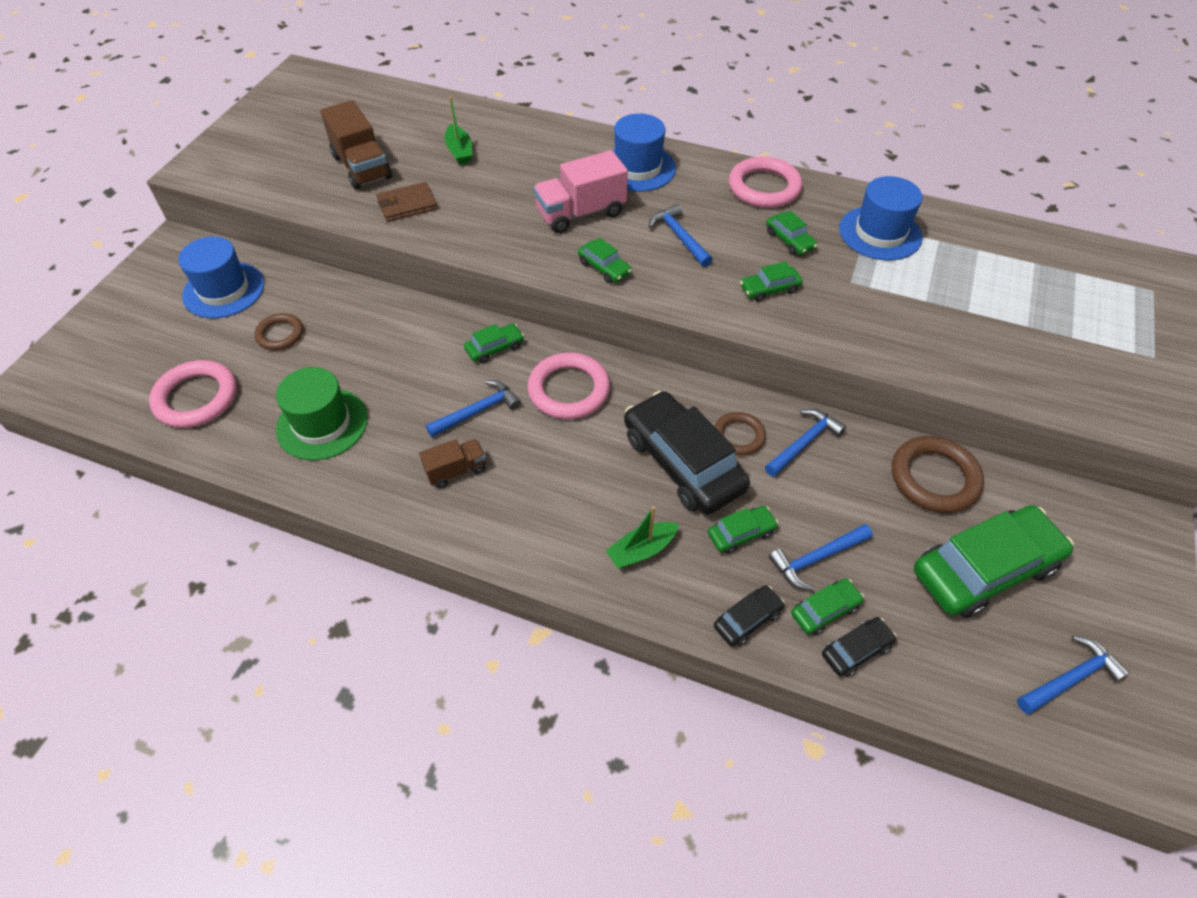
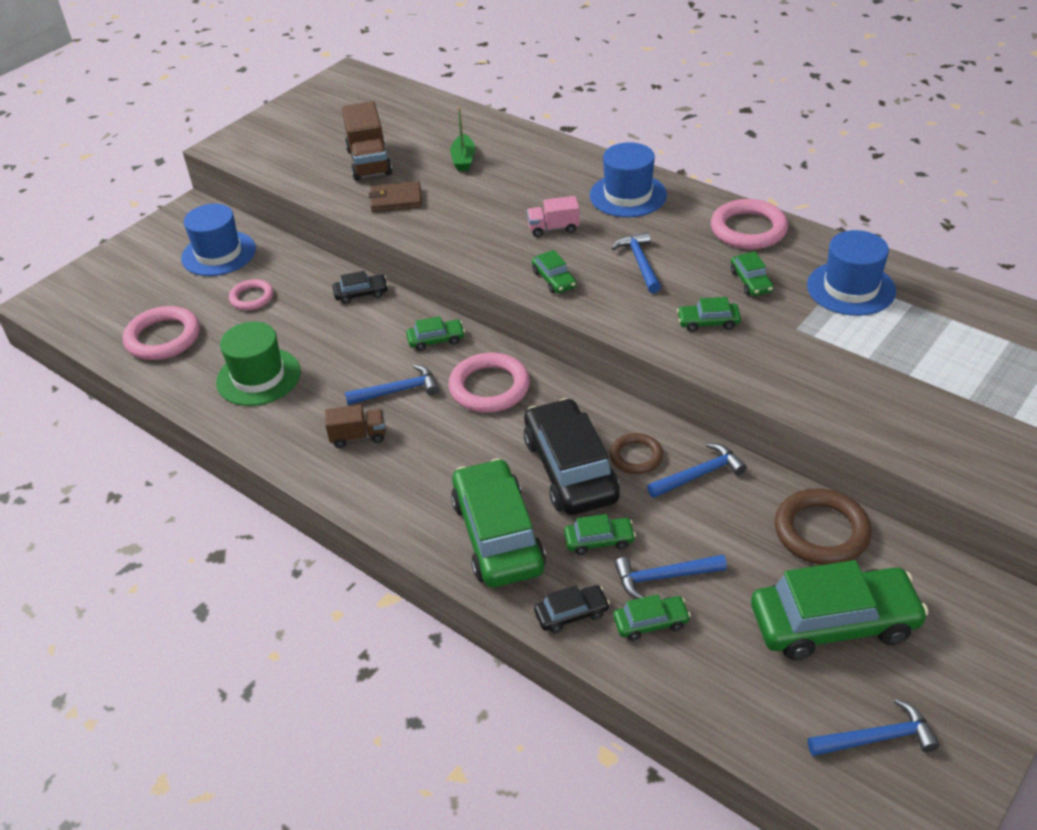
camera: 20 degrees right, 10 degrees down
(280, 334) = (252, 297): brown ring -> pink ring
(581, 213) = (553, 228): pink truck -> pink truck, size x0.58
(641, 550) = (497, 535): green boat -> green car
(856, 650) = (666, 663): black car -> black car (361, 293)

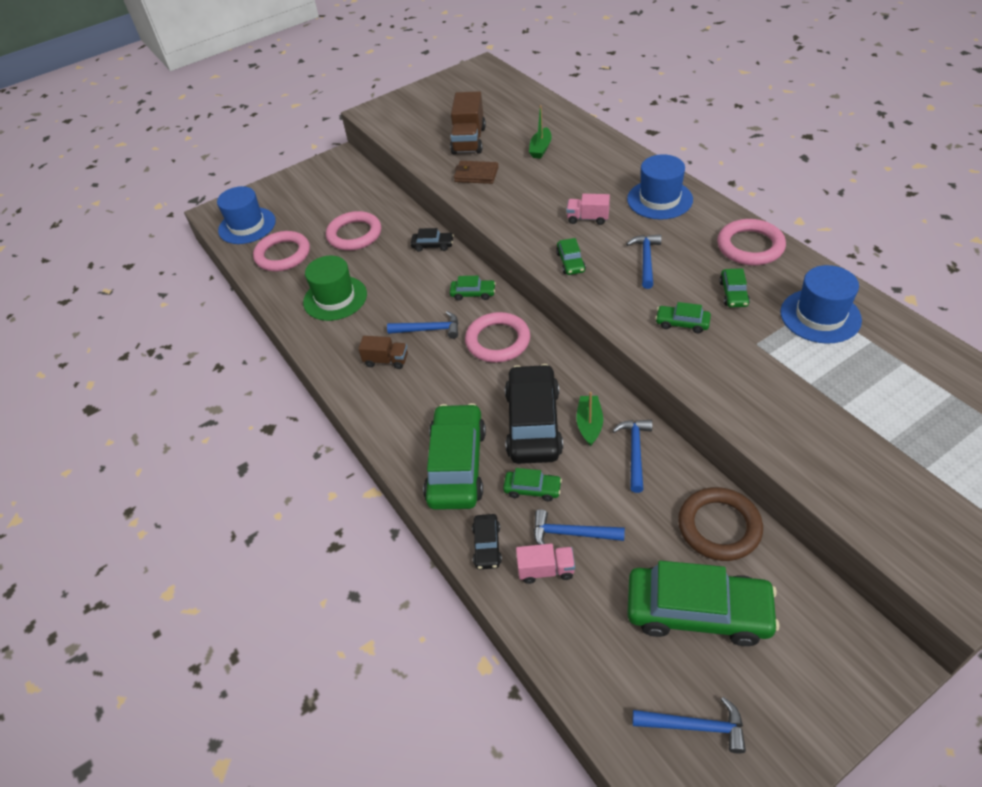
camera: 20 degrees right, 5 degrees up
(218, 253) = (345, 196): blue hat -> blue hat (247, 226)
(252, 297) = (354, 234): pink ring -> pink ring, size x1.64
(571, 614) = (487, 545): black car -> black car turned 90 degrees clockwise
(636, 456) = (589, 424): brown ring -> green boat
(651, 623) = (546, 570): green car -> pink truck
(699, 475) = (635, 452): blue hammer -> blue hammer turned 75 degrees counterclockwise

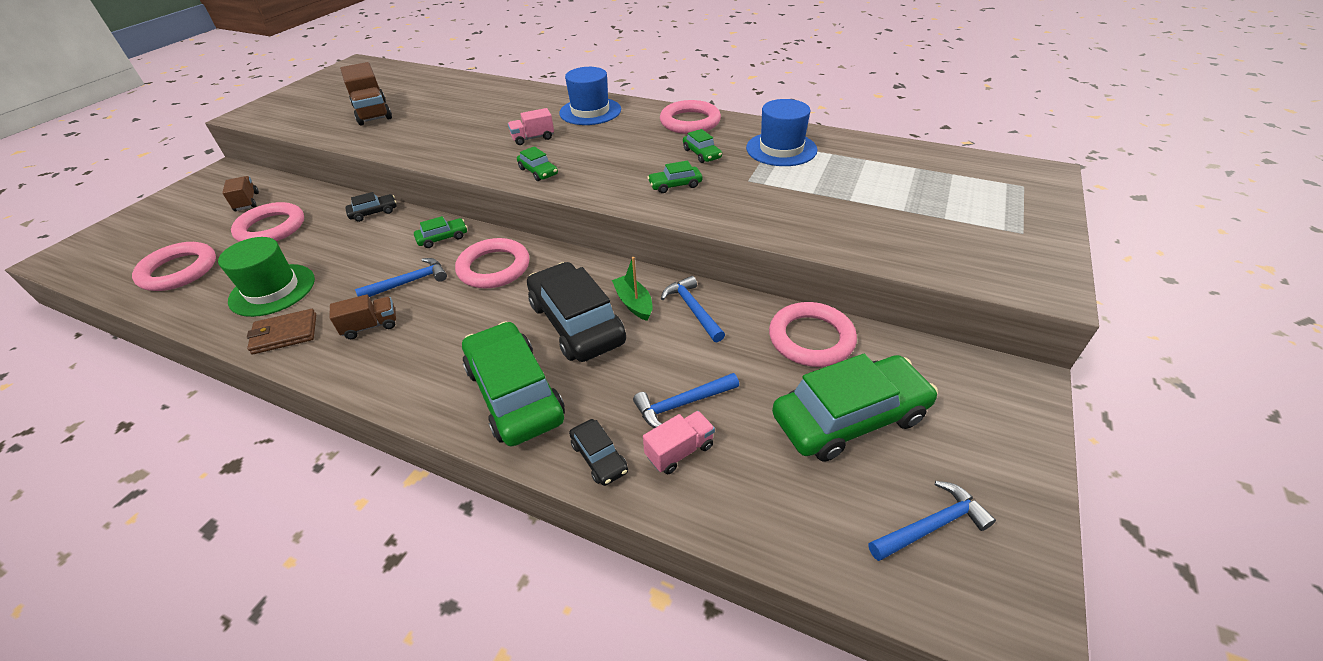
camera: 35 degrees left, 5 degrees down
(247, 226) = (113, 258): blue hat -> none
(347, 200) = (247, 202): none -> brown truck
(476, 174) = (396, 134): brown wallet -> brown wallet (285, 334)
(532, 489) = (614, 381): green car -> none
(540, 149) = (453, 103): green boat -> none
(646, 260) = (609, 152): blue hammer -> none
(719, 527) = (811, 338): brown ring -> pink ring

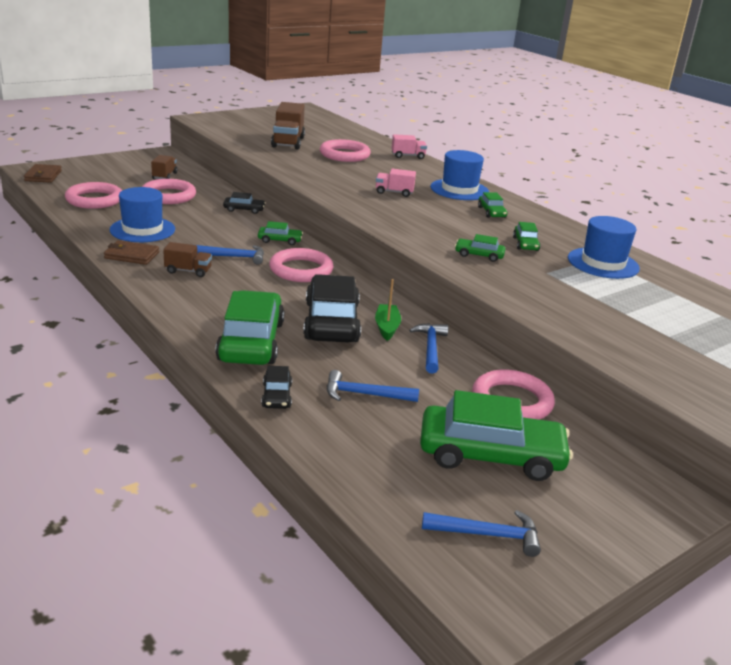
camera: 25 degrees right, 15 degrees down
(82, 261) = (43, 176): none -> brown wallet
(272, 290) = (142, 230): green hat -> blue hat
(538, 171) = (377, 213): green car -> green car (491, 212)
(679, 451) = (337, 416): pink truck -> pink truck (408, 156)
(690, 122) = (539, 221): pink ring -> pink ring (344, 155)

